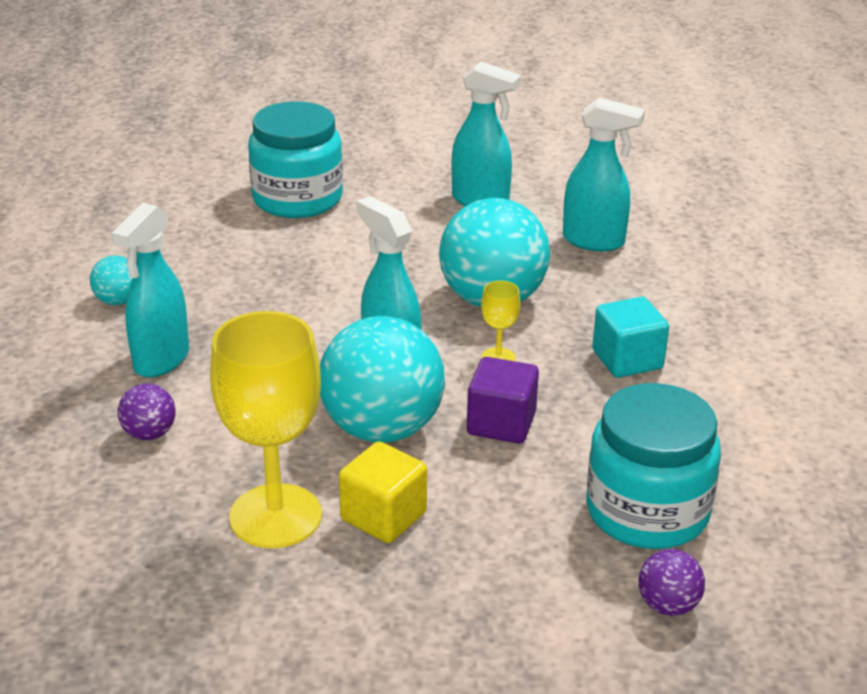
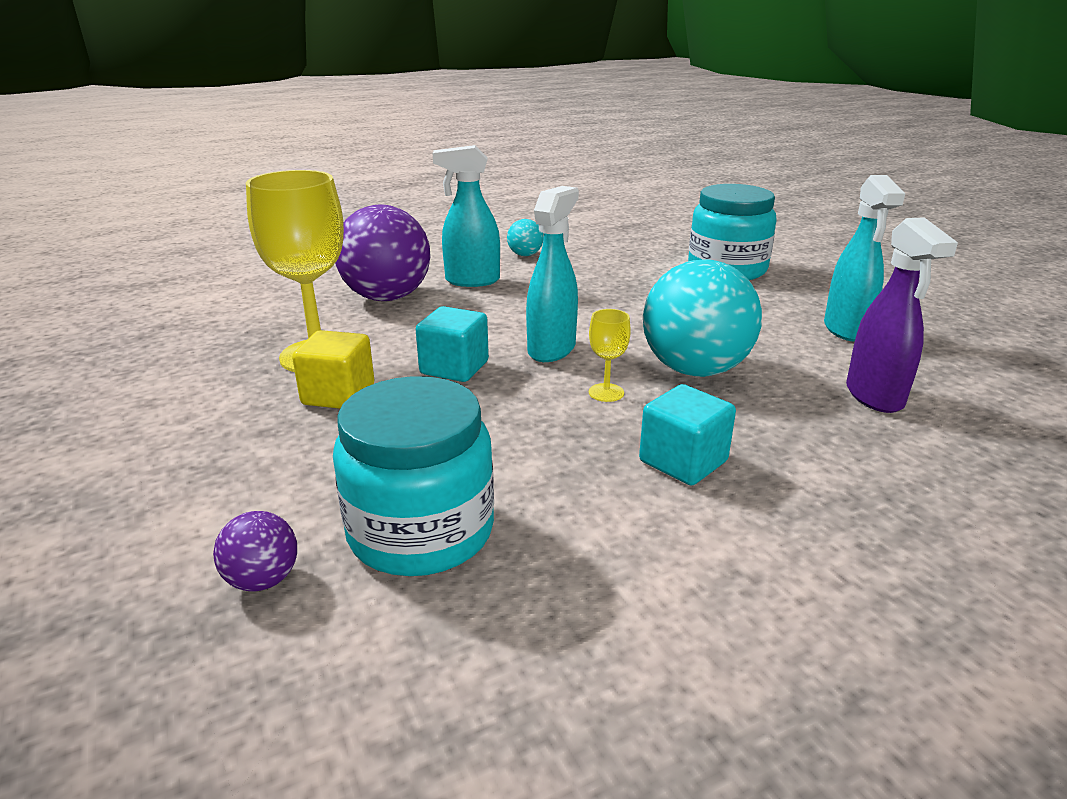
camera: 65 degrees right, 5 degrees down
(149, 434) = (387, 297): purple ball -> purple ball, size x2.21
(382, 429) = (454, 368): turquoise ball -> turquoise cube
(501, 423) = (506, 416): purple cube -> none
(594, 241) = (874, 397): turquoise spray bottle -> purple spray bottle

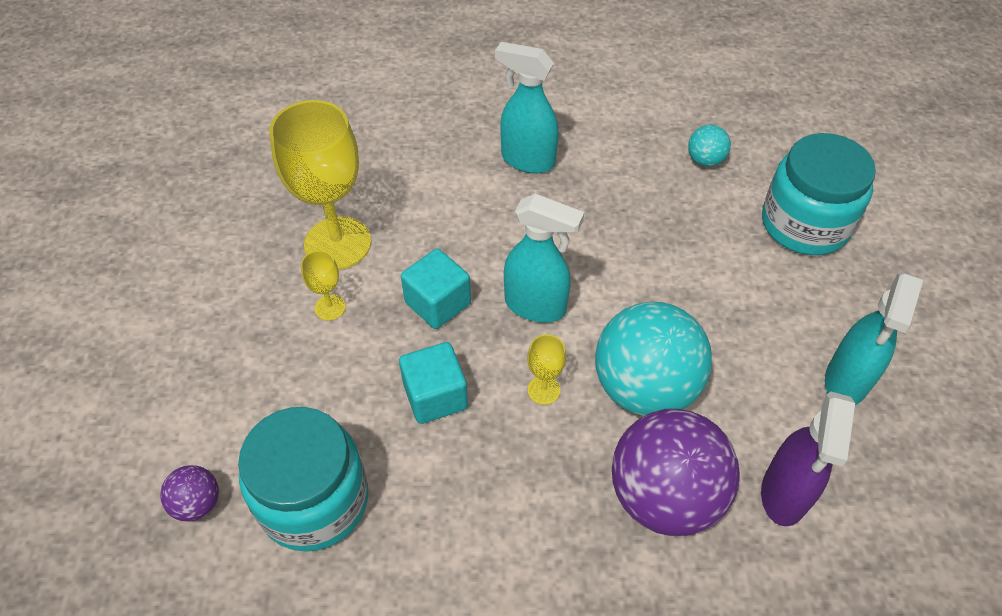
camera: 25 degrees right, 25 degrees up
(338, 395) = (330, 307): yellow cube -> yellow goblet
(387, 297) = (435, 165): purple ball -> purple ball (664, 496)
(525, 255) = (607, 125): turquoise ball -> turquoise ball (705, 160)
(552, 349) = (536, 306): turquoise spray bottle -> turquoise spray bottle turned 60 degrees clockwise
(683, 461) = (547, 507): turquoise cube -> turquoise cube (435, 396)

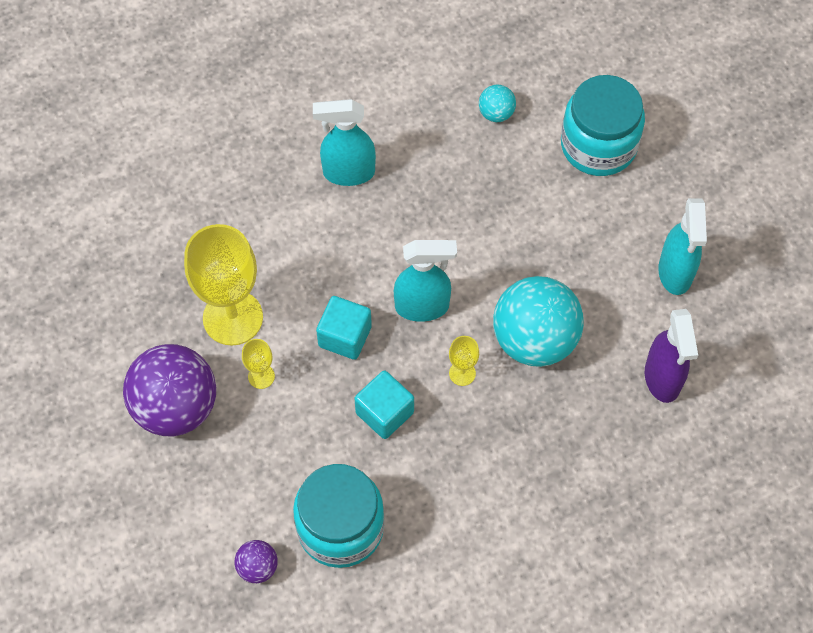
camera: 25 degrees left, 10 degrees up
(664, 496) = (583, 415): purple ball -> purple ball (176, 407)

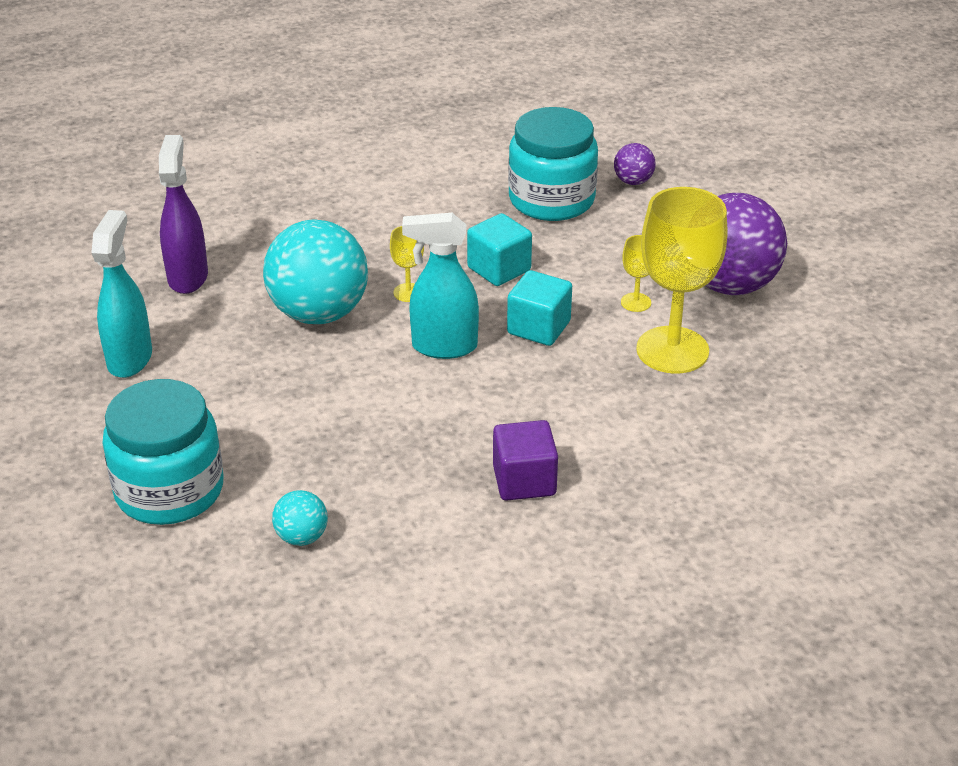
camera: 175 degrees left, 25 degrees down
(348, 172) = (524, 481): turquoise spray bottle -> purple cube

